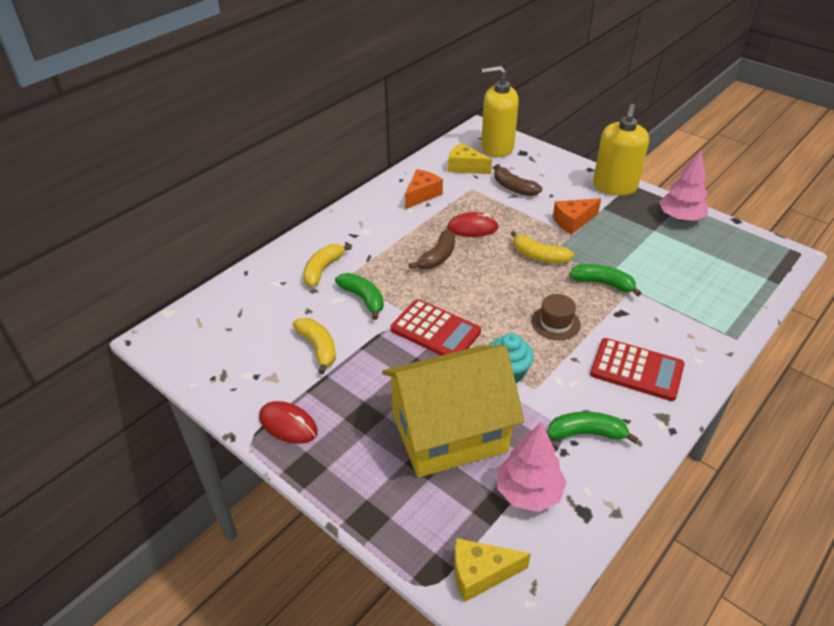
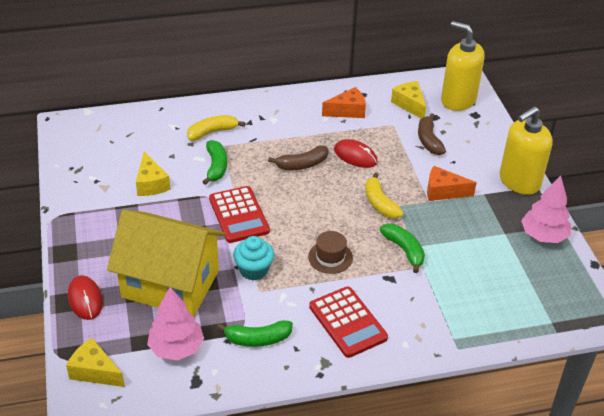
camera: 35 degrees right, 0 degrees up
(288, 424) = (83, 221): red mouse -> red mouse (85, 299)
(318, 348) = (151, 184): yellow banana -> yellow cheese
(586, 433) = (258, 339): green banana -> green banana turned 135 degrees clockwise

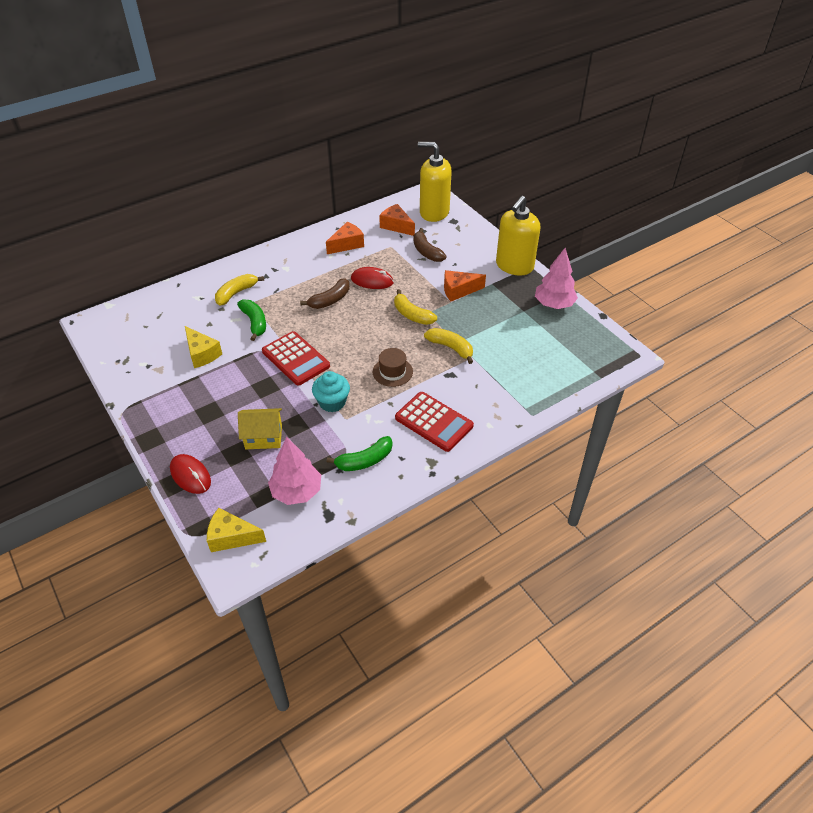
camera: 20 degrees left, 5 degrees up
(170, 284) = (263, 437): yellow house -> yellow house, size x0.47
(404, 250) = (450, 348): green banana -> yellow banana
(409, 104) = (396, 226): yellow cheese -> orange cheese

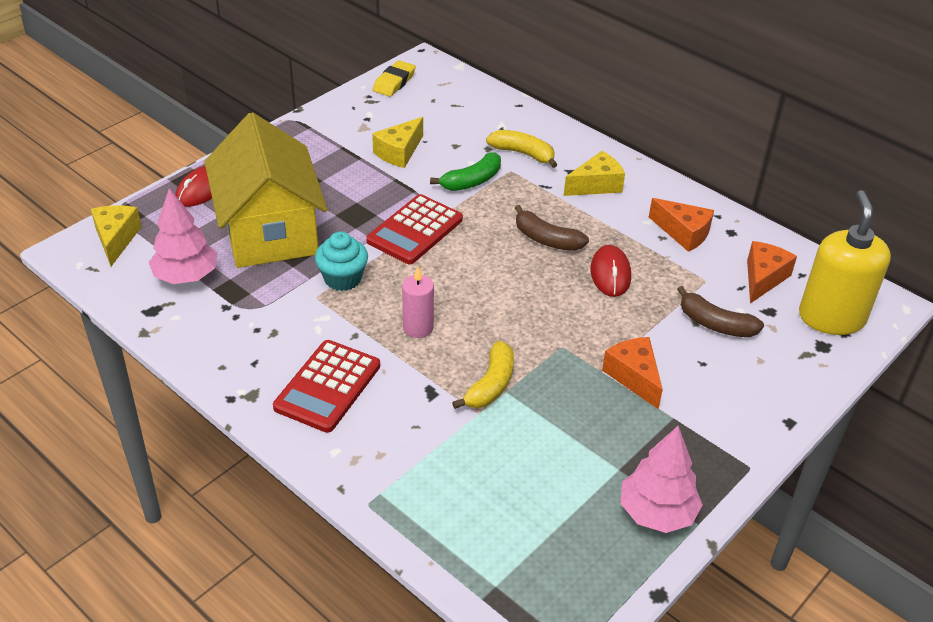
camera: 75 degrees right, 5 degrees down
(108, 343) = (394, 82): none -> yellow eraser
(263, 437) = (270, 231): yellow house -> yellow house, size x2.11
(286, 268) = (596, 185): none -> yellow cheese
(365, 460) = (244, 327): green banana -> none
(392, 372) = (418, 327): brown hat -> pink candle
(412, 315) = (550, 330): yellow banana -> none
(426, 252) = (715, 324): brown banana -> brown banana turned 105 degrees counterclockwise
(514, 266) = (739, 444): yellow soap dispenser -> none

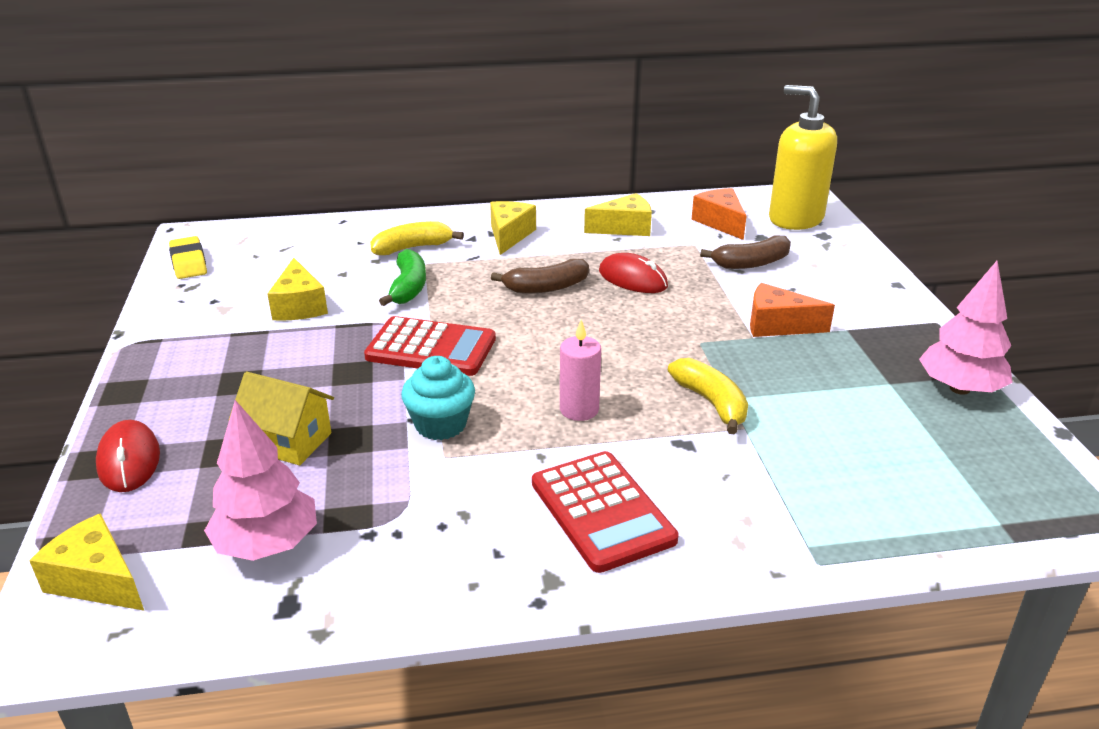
camera: 50 degrees left, 10 degrees down
(270, 231) = (288, 441): yellow house -> yellow house, size x0.47
(415, 230) = (431, 348): red calculator -> red calculator turned 60 degrees counterclockwise
(683, 233) = (624, 228): orange cheese -> yellow cheese

